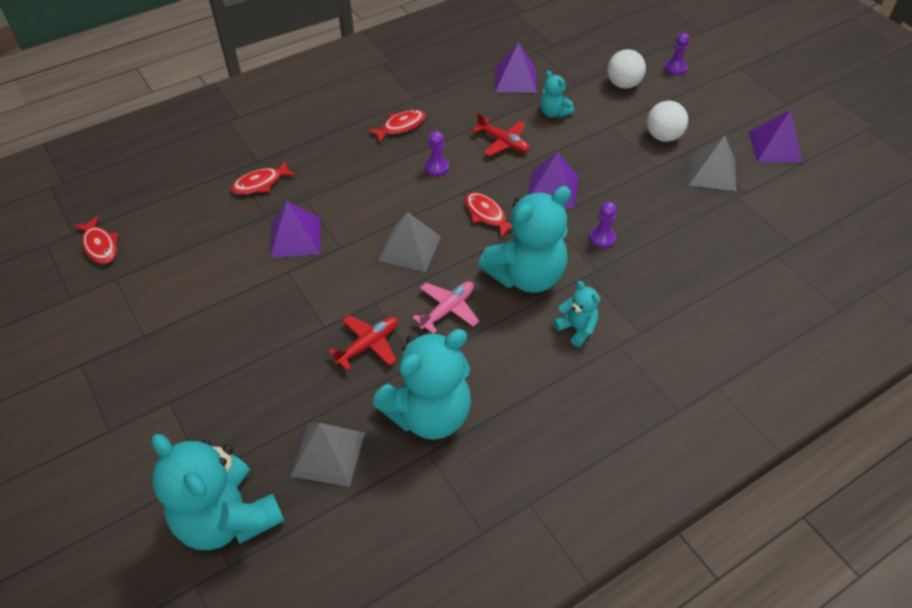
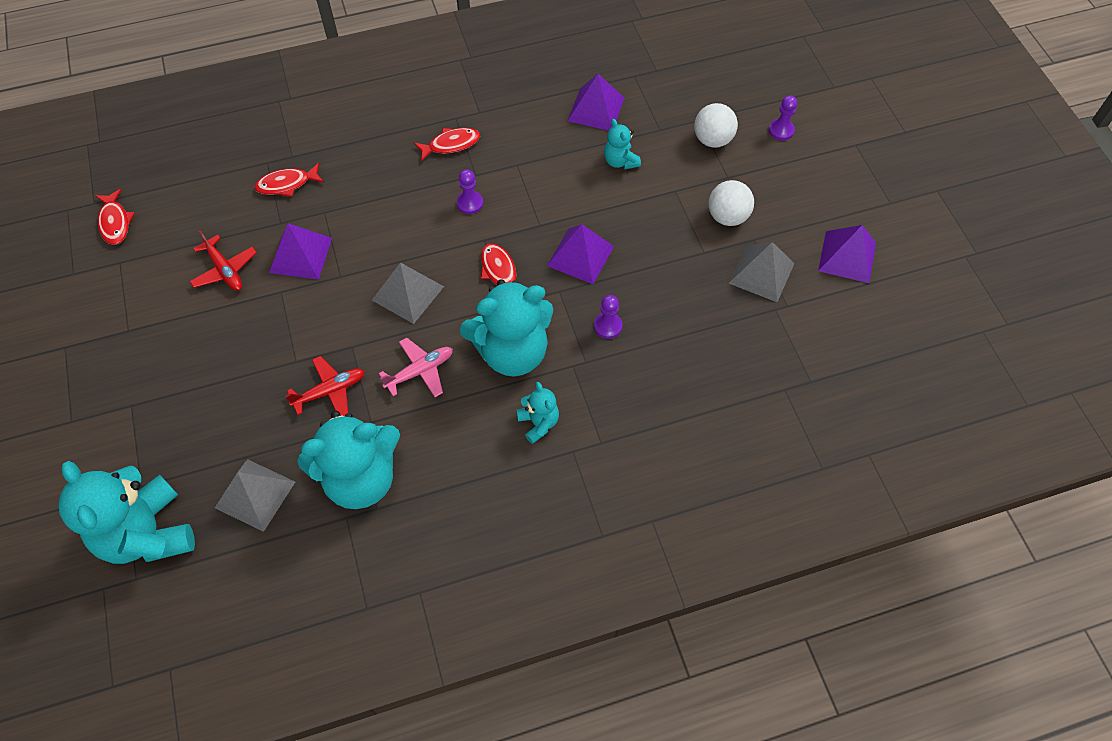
camera: 15 degrees right, 10 degrees up
(503, 142) = (551, 187): red plane -> red plane (225, 270)

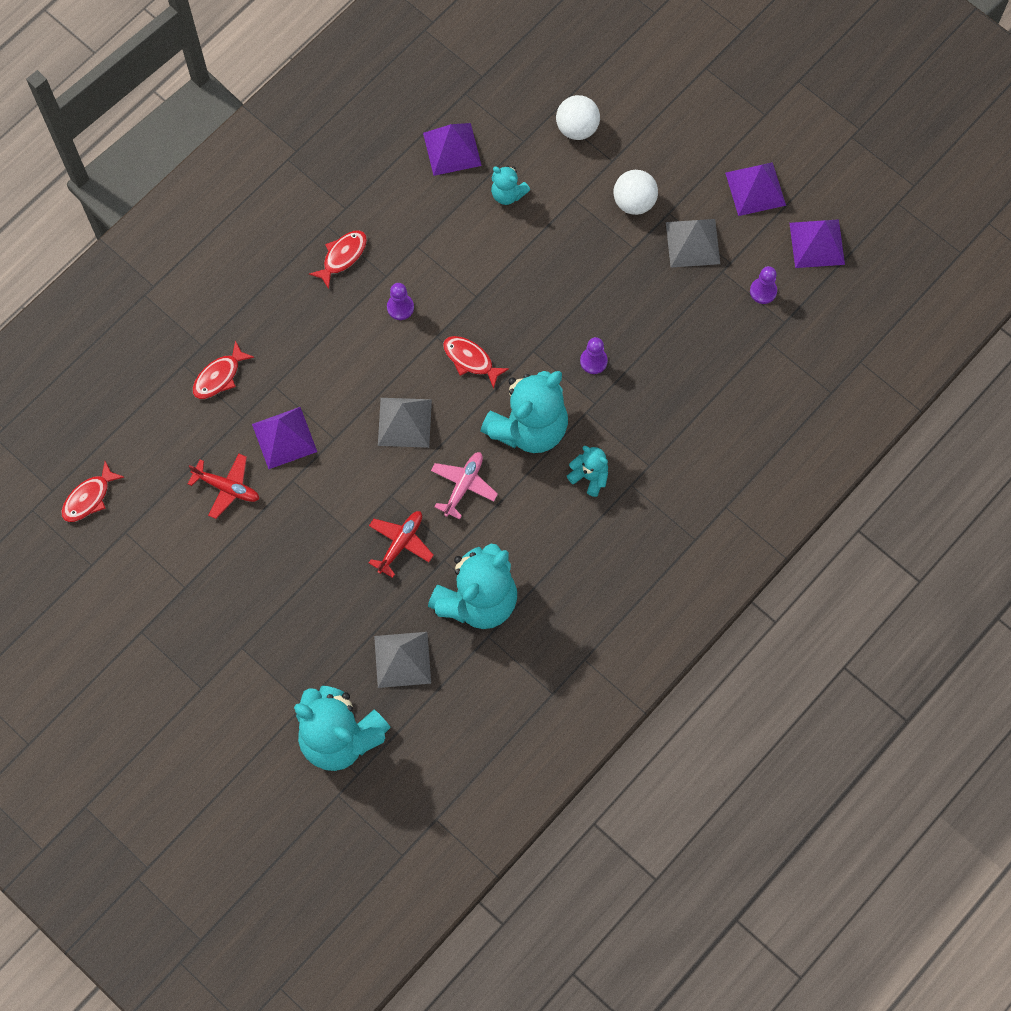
camera: 30 degrees left, 10 degrees up
(115, 222) = (89, 498): red fish -> red fish turned 90 degrees clockwise
(580, 255) = (530, 307): purple pyramid -> purple pyramid (817, 243)
(781, 130) = (632, 86): purple pawn -> purple pawn (763, 291)

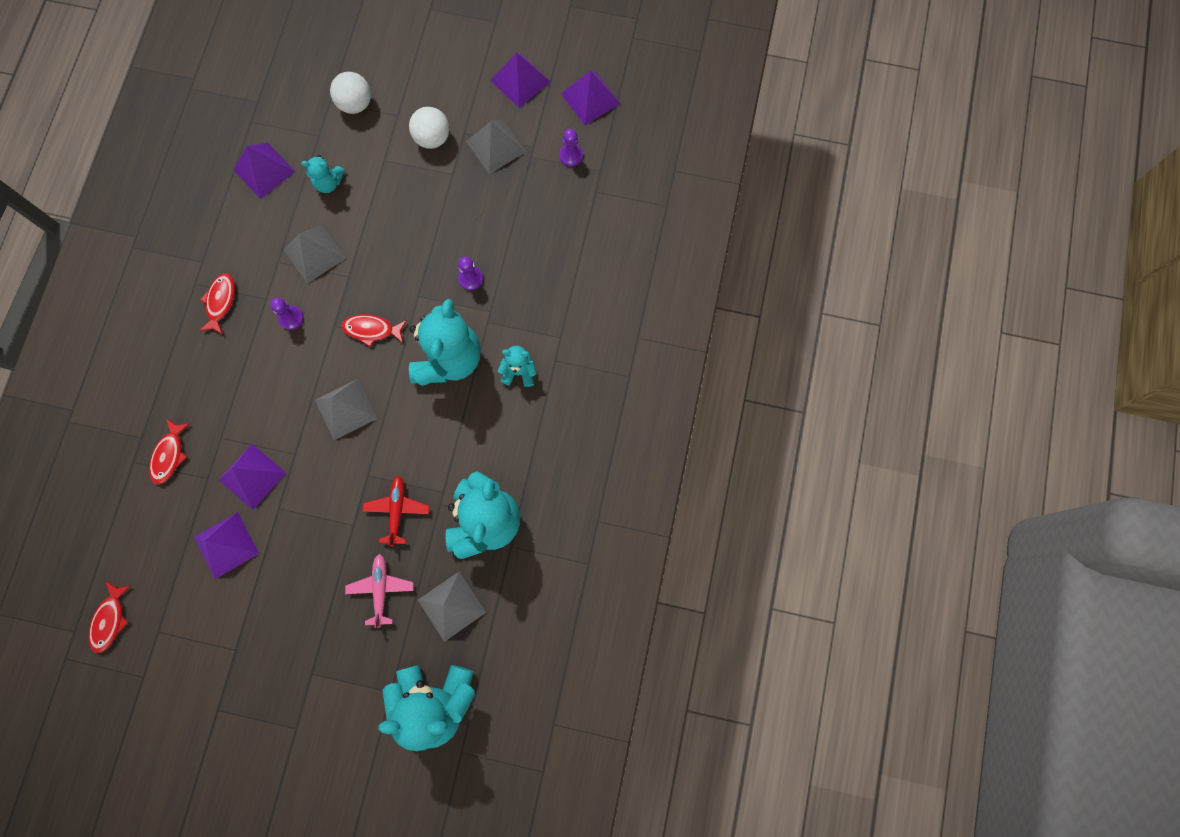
camera: 30 degrees left, 5 degrees up
(227, 488) = (226, 545): red plane -> purple pyramid
(456, 257) = (314, 254): none -> grey pyramid
(464, 485) = (422, 434): pink plane -> pink plane (381, 589)

